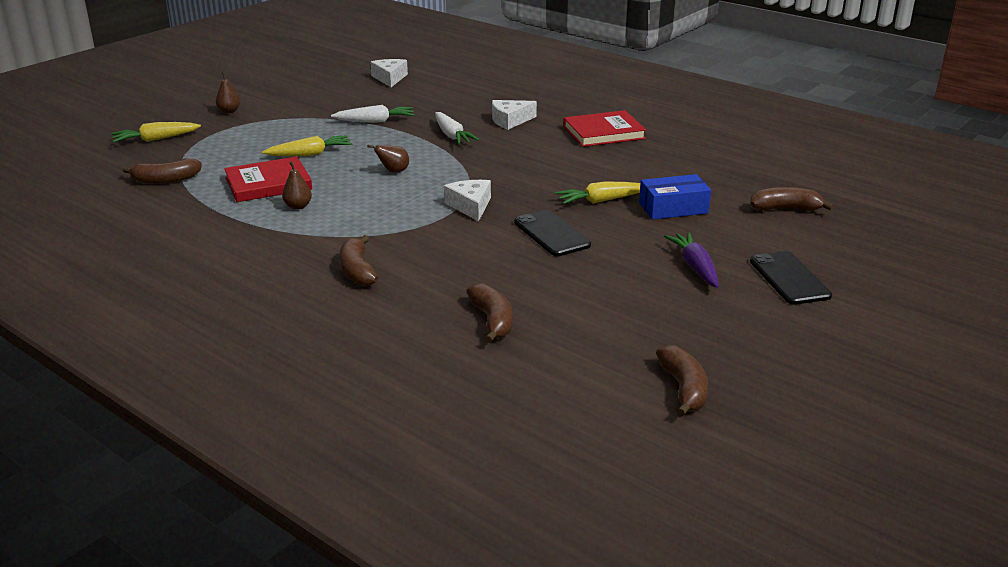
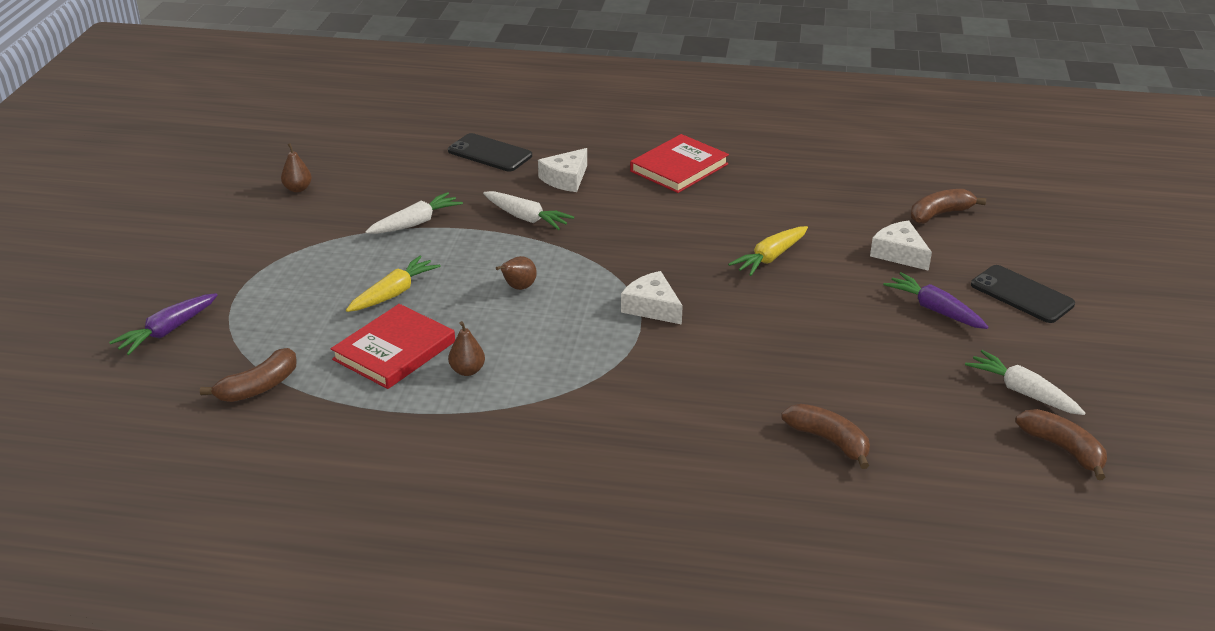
camera: 30 degrees left, 5 degrees up
(155, 139) = (167, 331): yellow carrot -> purple carrot
(229, 111) = (213, 260): brown pear -> brown pear (298, 189)
(357, 271) = (631, 431): brown banana -> none
(389, 78) = (359, 154): white cheese -> white cheese (899, 254)
(551, 234) = (768, 315): black phone -> black phone (490, 153)
(673, 208) = (844, 245): blue box -> none
(699, 340) = (1022, 392): none -> white carrot

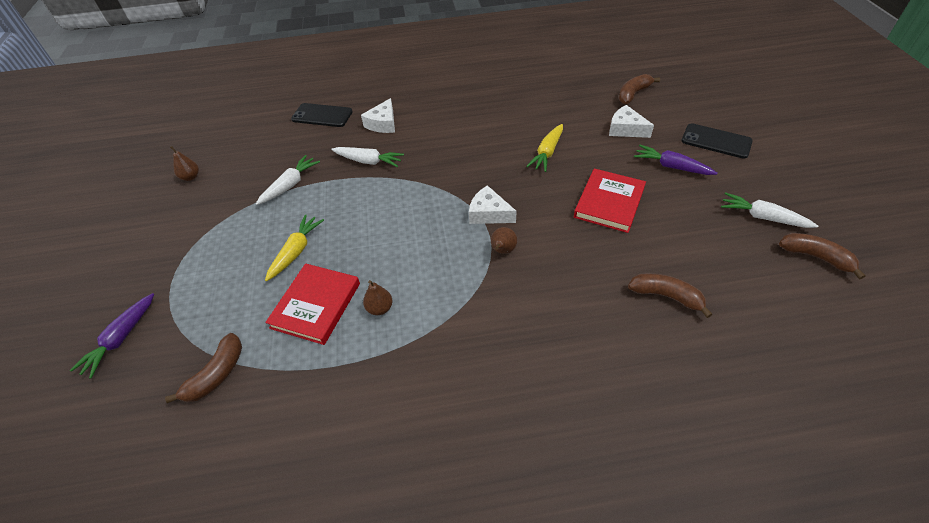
camera: 15 degrees left, 15 degrees up
(518, 287) = (387, 221): brown pear -> brown pear (503, 251)
(679, 167) = (454, 98): red book -> red book (609, 203)

